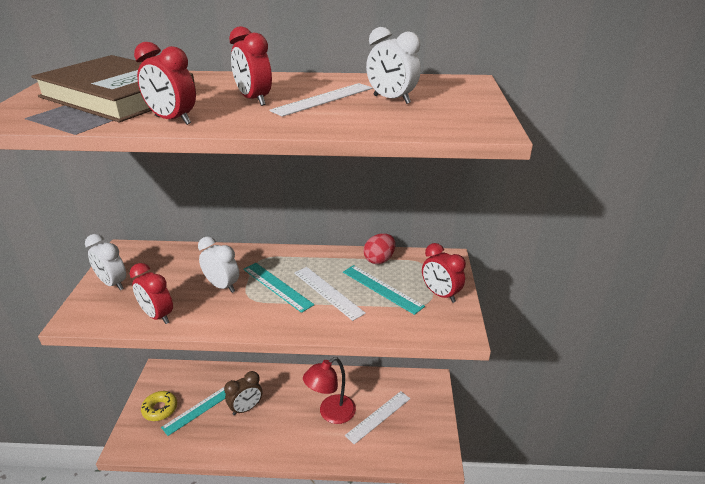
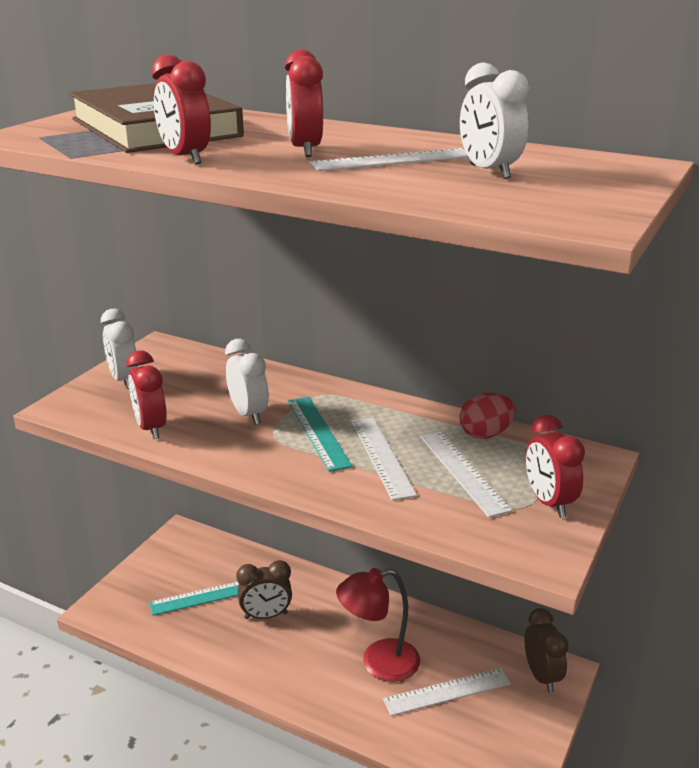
camera: 25 degrees right, 5 degrees down
(160, 409) = (159, 580): yellow donut -> none
(382, 289) = (463, 472): turquoise ruler -> white ruler
(424, 387) = (541, 676): none -> brown clock

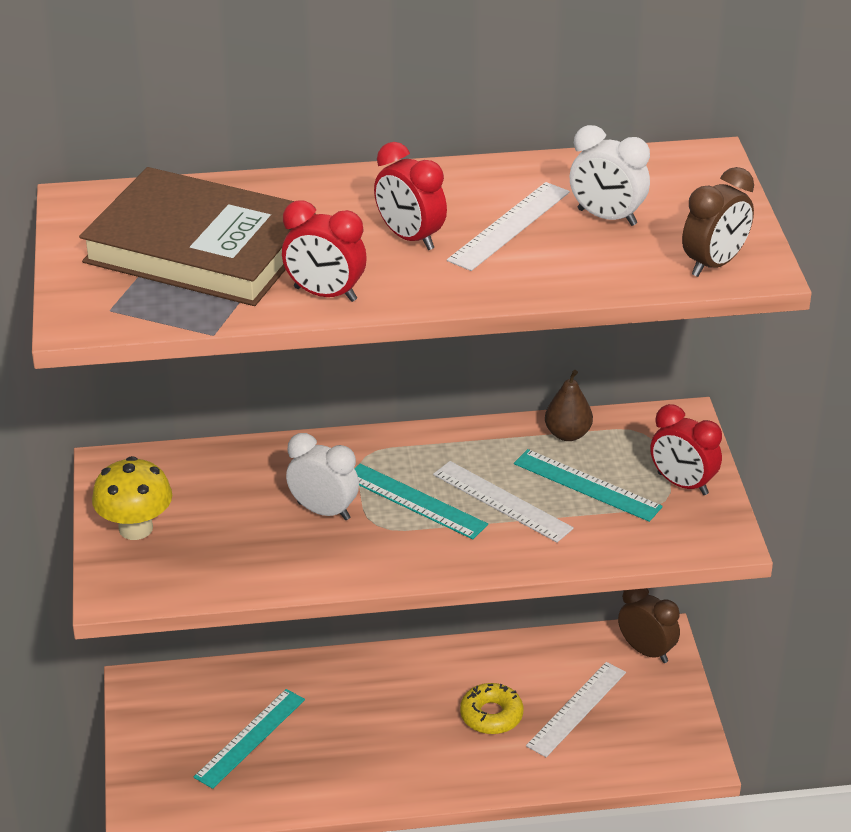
camera: 35 degrees left, 10 degrees up
(124, 380) = (135, 528): white clock -> yellow mushroom
(151, 428) = (246, 572): red clock -> none
(266, 615) = (334, 727): brown clock -> brown clock (714, 264)
(379, 663) = (491, 715): red lamp -> yellow donut
(463, 472) = (587, 485): white ruler -> turquoise ruler
(485, 434) = (567, 434): red egg -> brown pear

